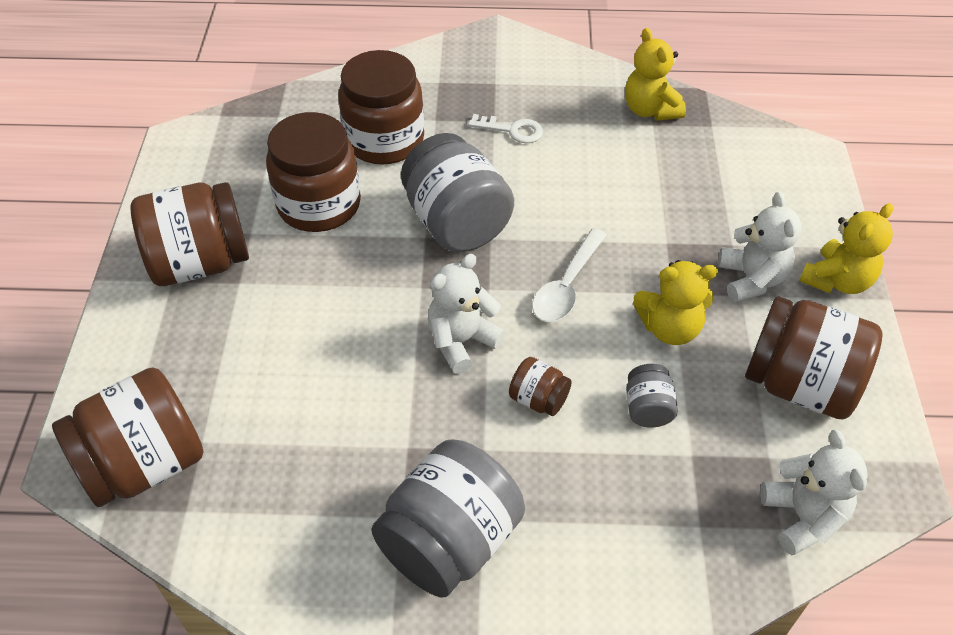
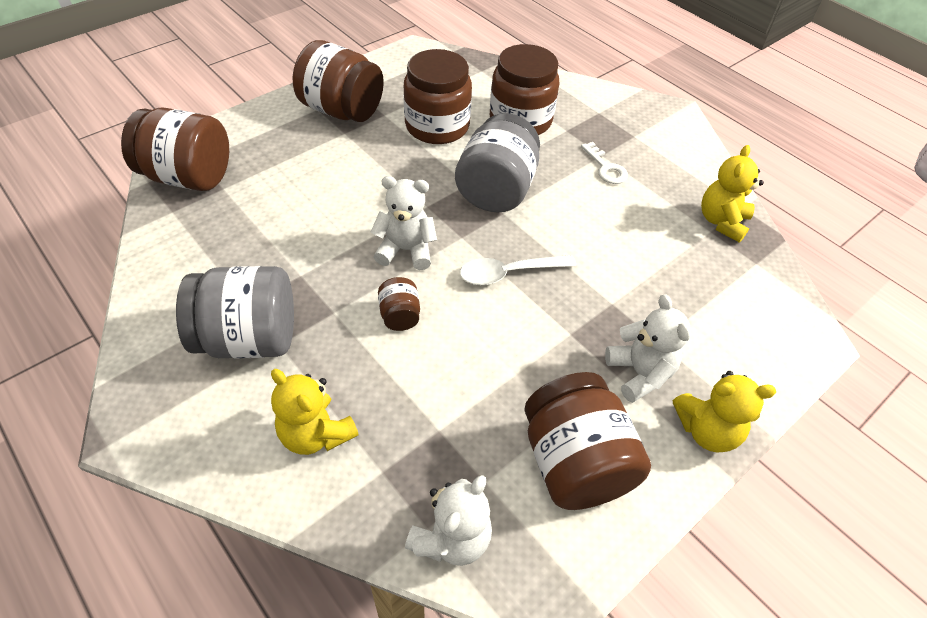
camera: 45 degrees right, 0 degrees up
(647, 408) = (453, 379): grey jar -> none
(669, 328) = (537, 350): yellow teddy bear -> yellow teddy bear (316, 434)
(751, 279) = (639, 373): white teddy bear -> white teddy bear turned 60 degrees counterclockwise

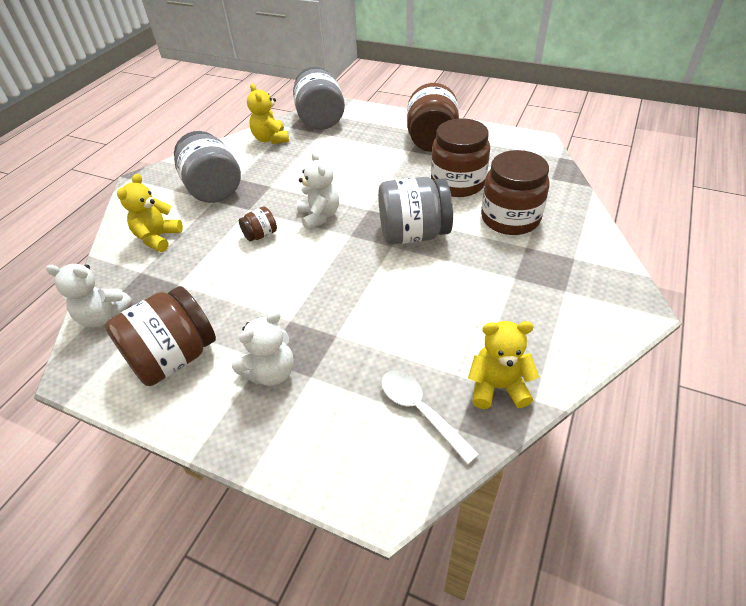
camera: 70 degrees right, 5 degrees down
(188, 177) = (320, 119): brown jar -> grey jar
(508, 273) = (330, 269): white spoon -> white spoon (420, 411)
(606, 168) = (499, 285): white key -> none
(707, 430) = (231, 432): yellow teddy bear -> yellow teddy bear (271, 139)

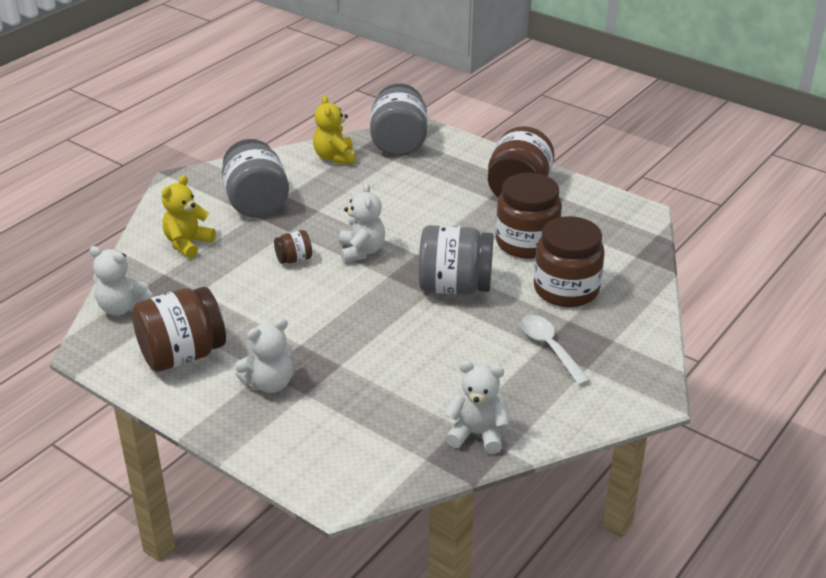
camera: 10 degrees right, 10 degrees down
(420, 411) = (396, 439): white spoon -> white spoon (549, 348)
(497, 387) = (477, 434): yellow teddy bear -> white teddy bear

